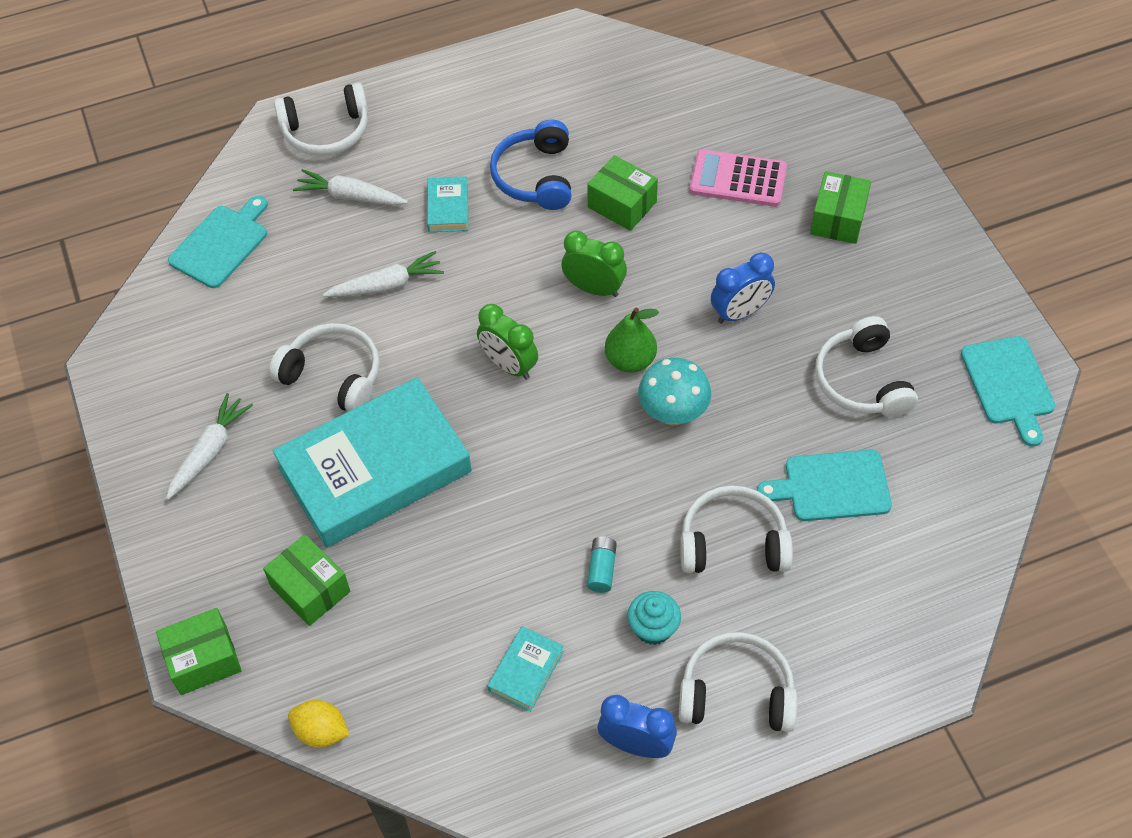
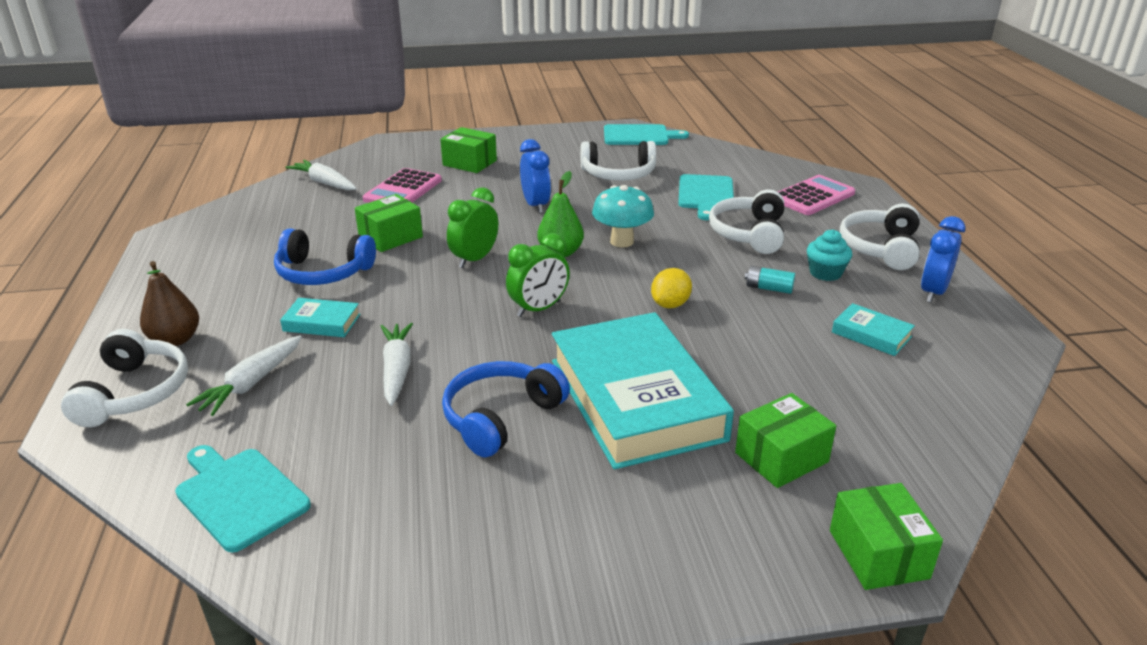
camera: 80 degrees left, 25 degrees down
(210, 451) = (572, 529): white carrot -> white carrot (324, 183)
(321, 732) = (957, 463): yellow lemon -> yellow lemon (670, 304)
(333, 376) = (501, 417): white headphones -> blue headphones
(401, 122) = (175, 340): none -> brown pear
(871, 615) = (813, 196): none -> pink calculator

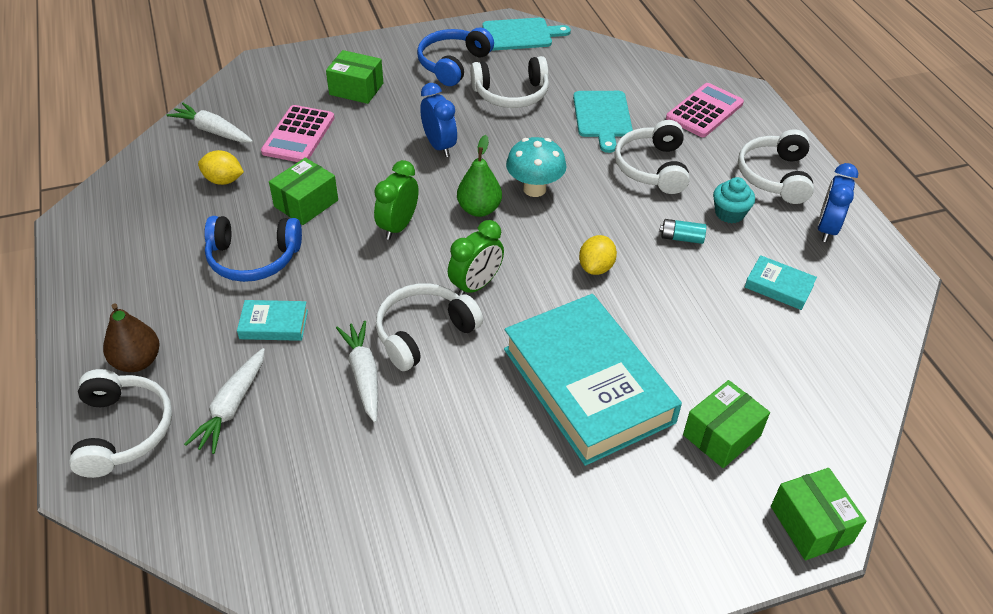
camera: 10 degrees left, 15 degrees up
(239, 496) = (267, 535): turquoise cutting board -> none
(319, 216) = (223, 180): none -> yellow lemon
(472, 342) = (424, 333): none -> white headphones
(501, 417) = (474, 420): blue headphones -> blue headphones (453, 64)

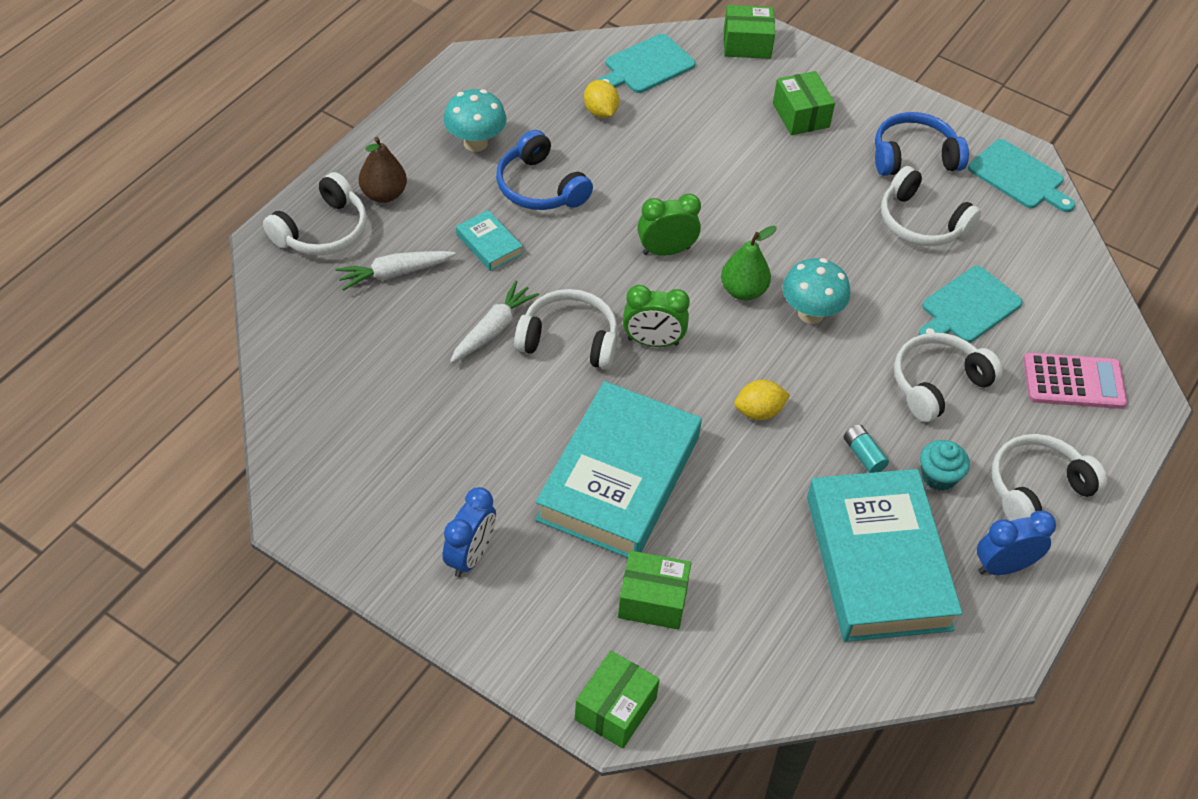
camera: 50 degrees right, 5 degrees up
(160, 269) = (475, 143): none -> turquoise mushroom
(213, 131) = (646, 66): white carrot -> turquoise cutting board
(298, 135) = (701, 119): pink calculator -> none
(306, 203) = (629, 177): green box -> green box (747, 44)
(439, 146) = (792, 216): blue clock -> blue clock (470, 556)
(779, 286) = (877, 562): turquoise book -> turquoise book, size x2.45

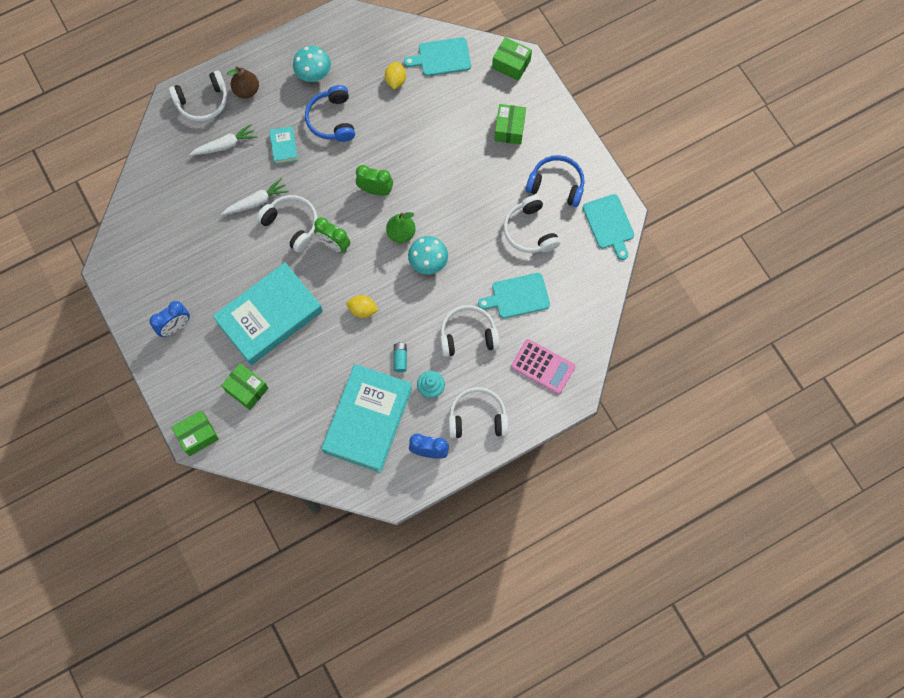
camera: 30 degrees right, 20 degrees up
(394, 273) = (225, 145): white carrot -> white carrot turned 150 degrees clockwise

